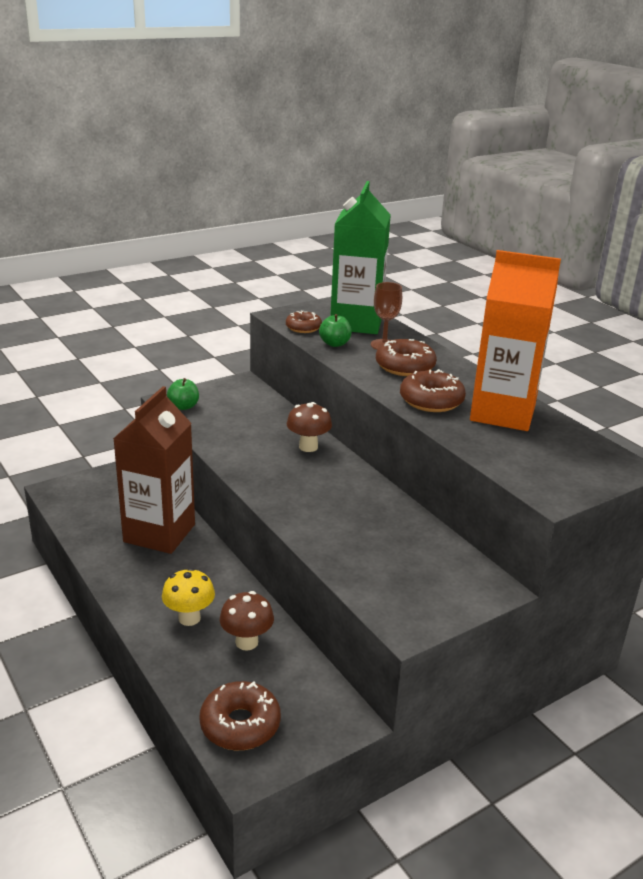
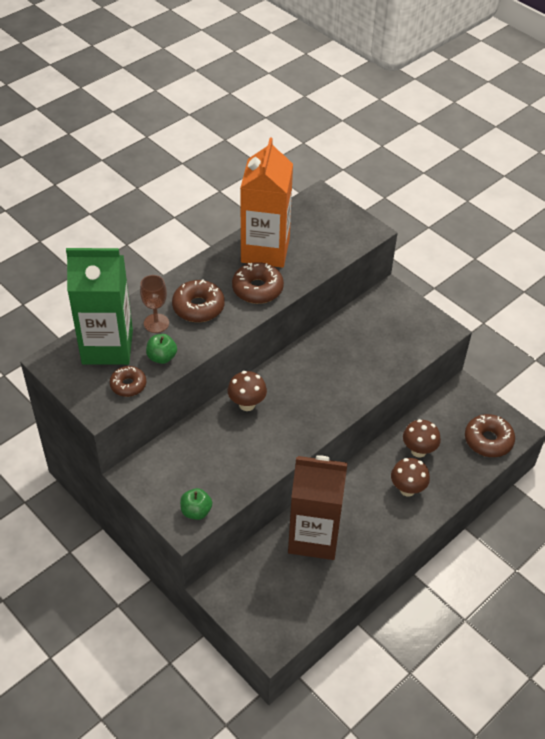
camera: 100 degrees left, 20 degrees up
(189, 618) = (407, 489): yellow mushroom -> brown mushroom

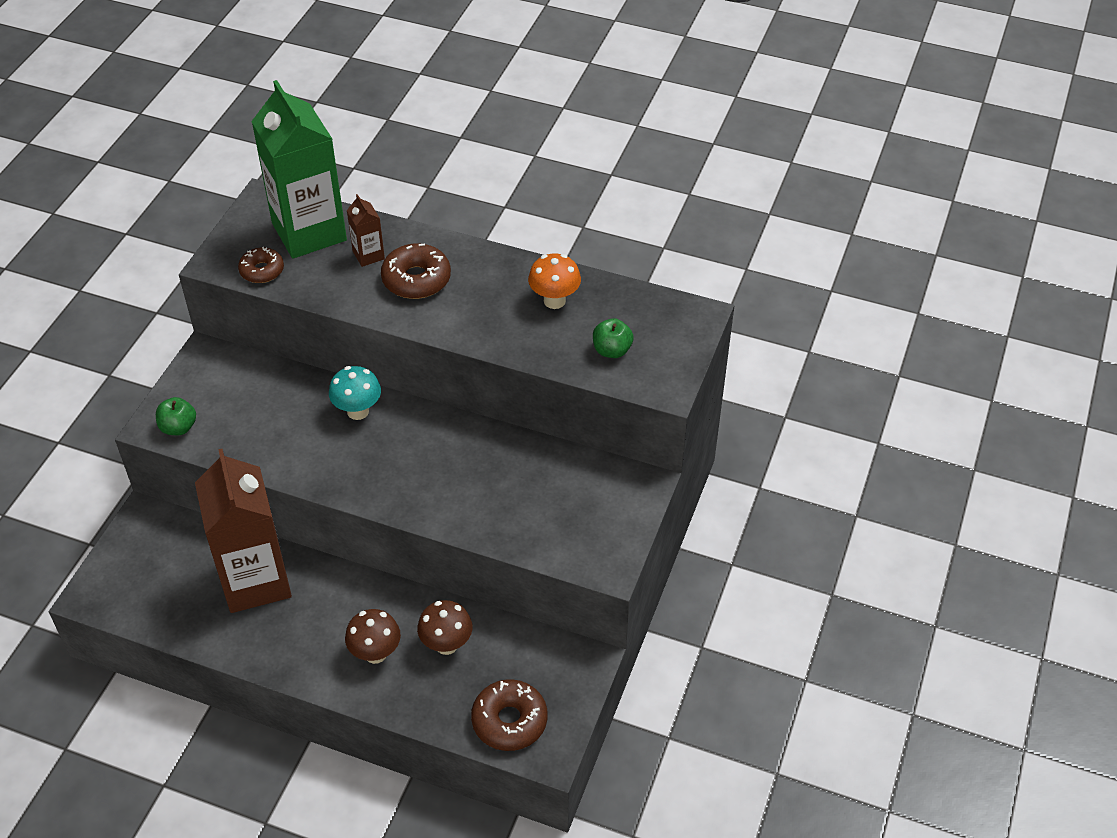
camera: 65 degrees right, 0 degrees up
(156, 323) = (368, 255): brown goblet -> brown carton
(162, 357) = (318, 280): green apple -> green apple (612, 350)
(247, 404) = (358, 411): brown mushroom -> turquoise mushroom
(257, 289) = (481, 319): brown donut -> none
(265, 250) = (554, 301): orange carton -> orange mushroom

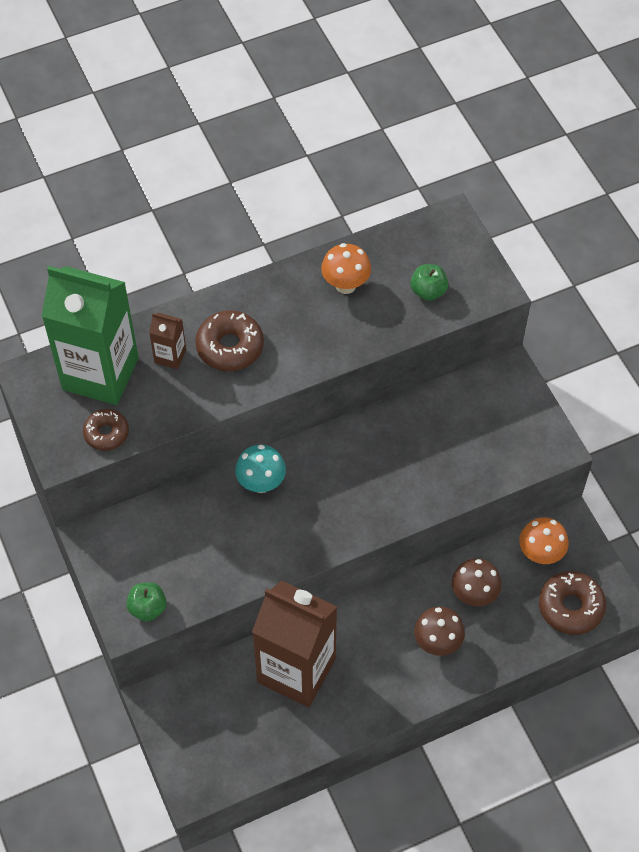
camera: 45 degrees left, 10 degrees up
(536, 661) = (540, 554): none -> orange mushroom

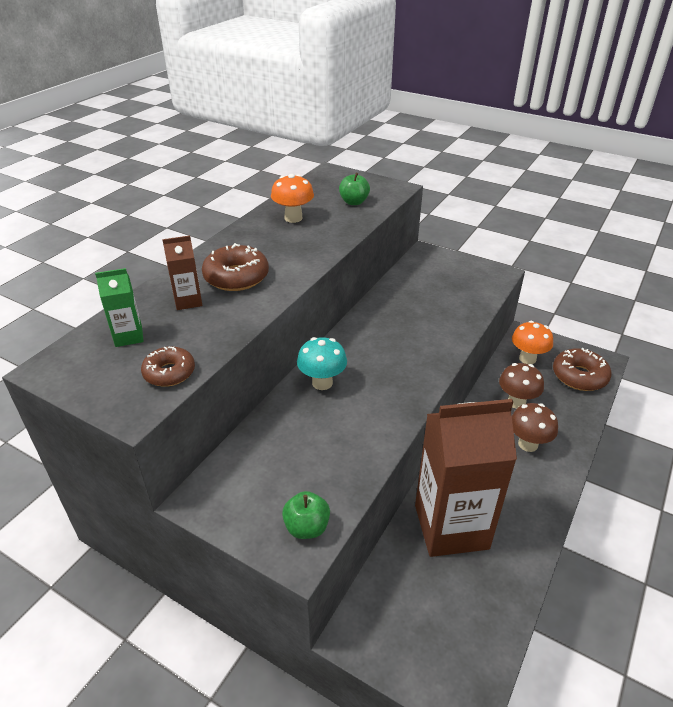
camera: 35 degrees left, 20 degrees down
(100, 373) = (128, 336): green carton -> green carton, size x0.42

